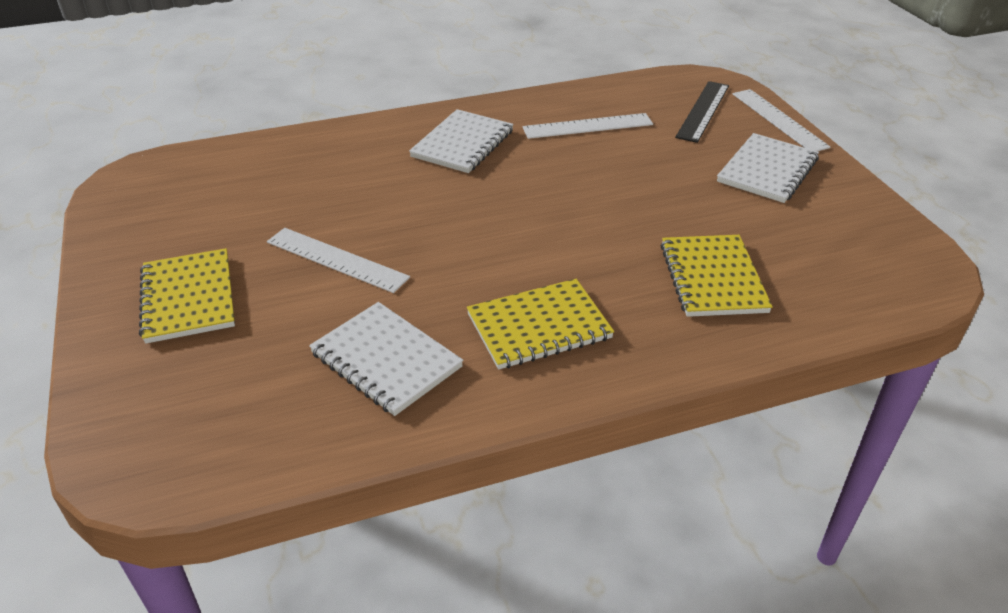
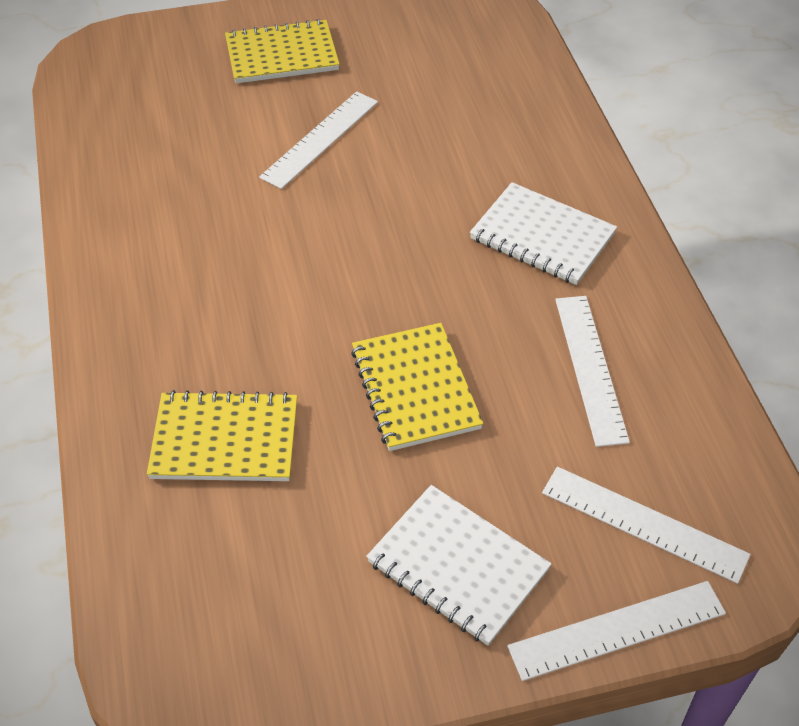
camera: 95 degrees right, 10 degrees up
(386, 360) = (167, 174): white notebook -> none
(539, 326) = (183, 278): yellow notebook -> yellow notebook (415, 389)
(703, 111) = (643, 524): black ruler -> white ruler

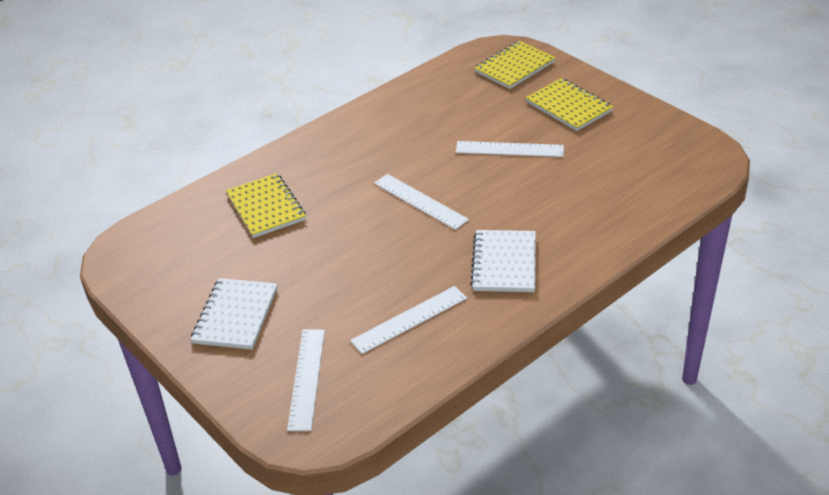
camera: 65 degrees right, 10 degrees down
(415, 389) = (344, 257): yellow notebook -> yellow notebook (514, 67)
(617, 630) = (228, 390): white ruler -> white ruler (420, 201)

